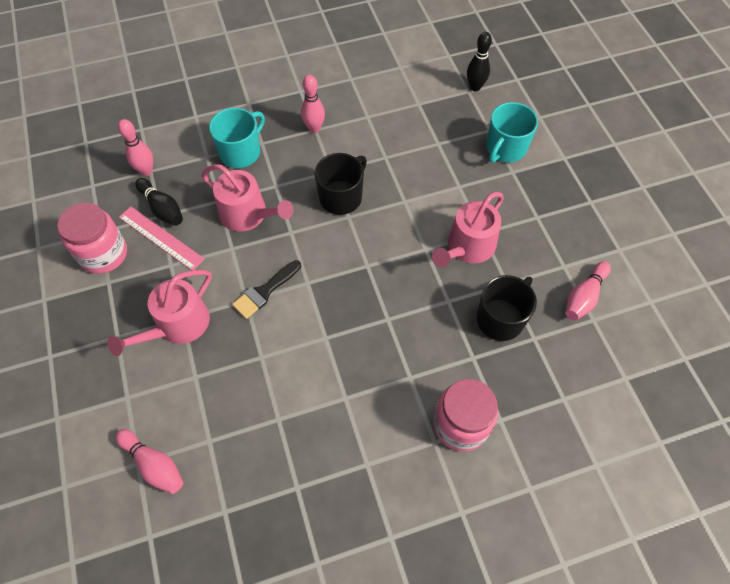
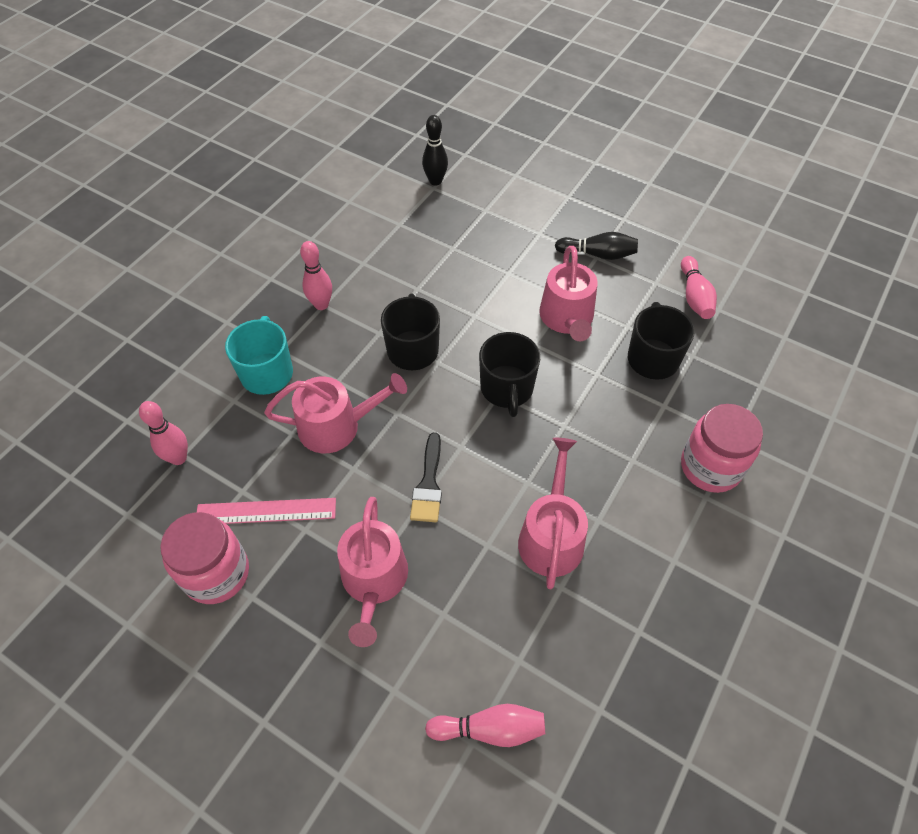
camera: 40 degrees left, 5 degrees down
(162, 208) = (237, 482): black bowling pin -> black bowling pin (598, 254)
(305, 383) = (551, 536): none -> pink watering can
(375, 266) = (507, 388): none -> black mug
(505, 148) = (514, 217): turquoise mug -> none

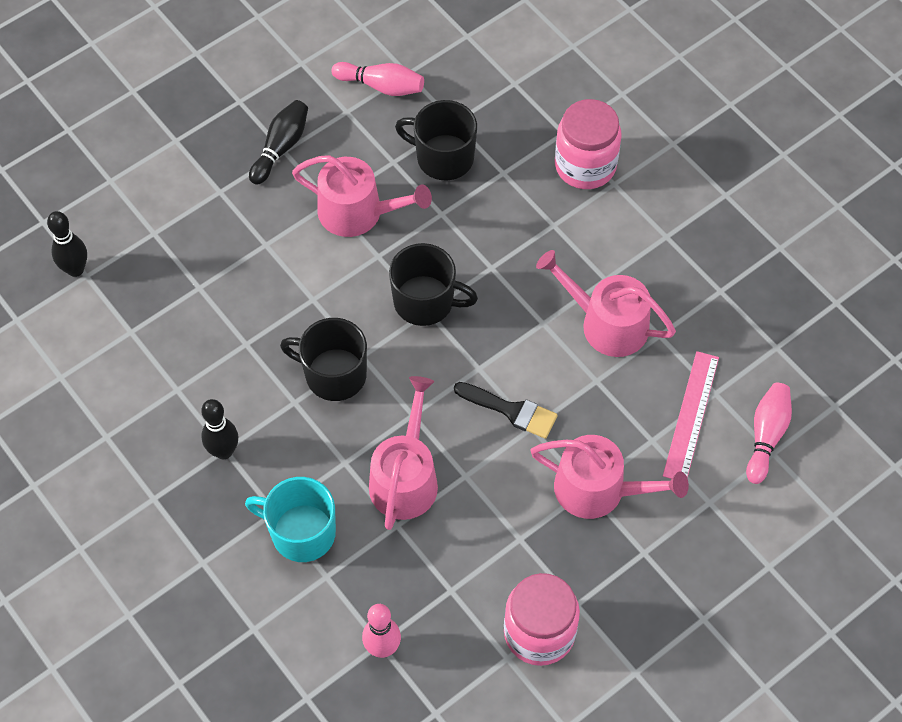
camera: 70 degrees left, 5 degrees up
(266, 512) = (485, 571): pink ruler -> pink ruler (691, 416)
(321, 305) = (223, 451): pink bowling pin -> black bowling pin

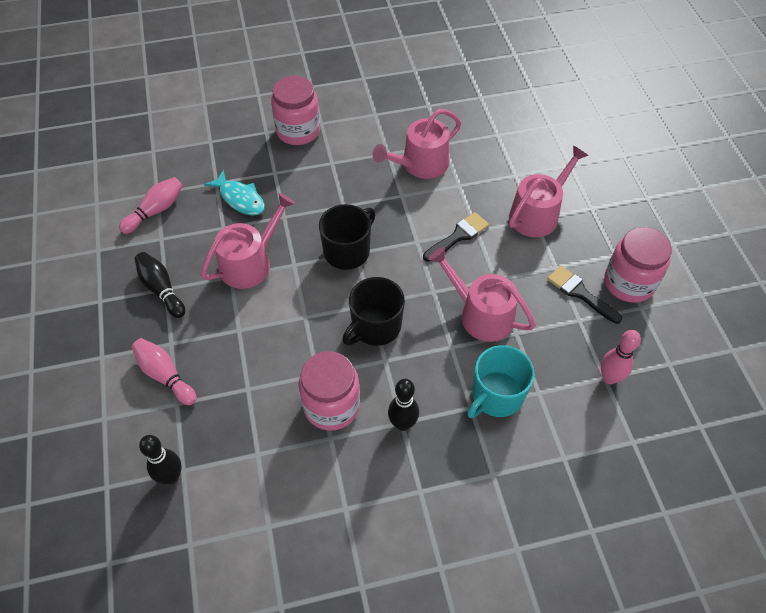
camera: 65 degrees left, 5 degrees down
(214, 374) = (331, 406): none -> pink jar
(443, 157) = (240, 199): black mug -> turquoise fish
(493, 579) = (580, 293): none -> black brush
(691, 416) = (507, 151): pink ruler -> none
(766, 436) = (537, 123): pink bowling pin -> pink bowling pin (165, 375)

